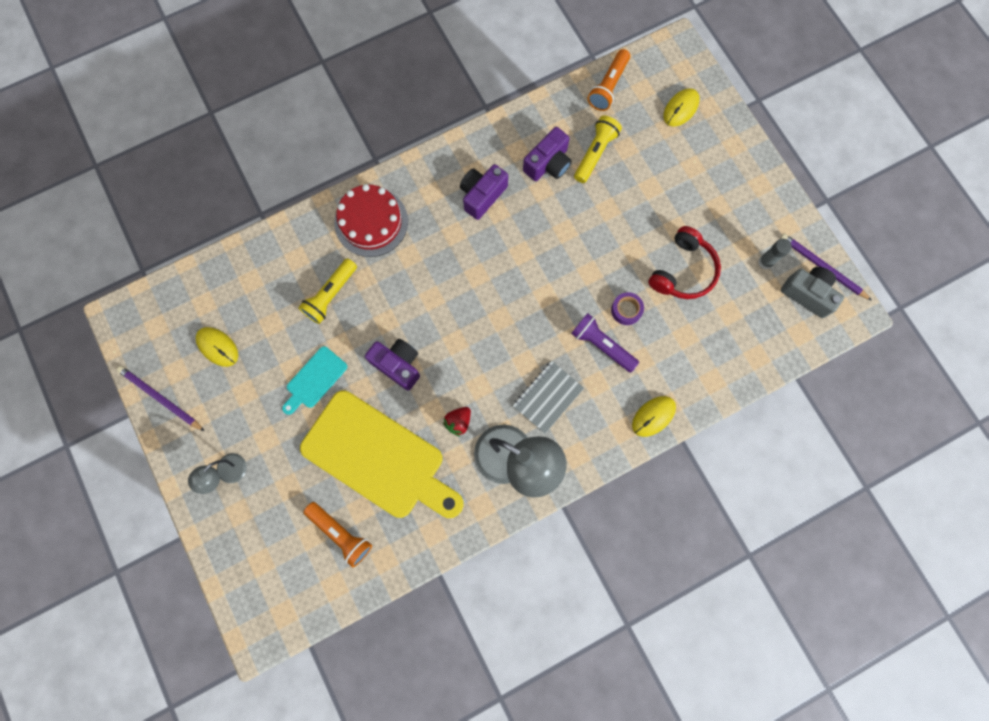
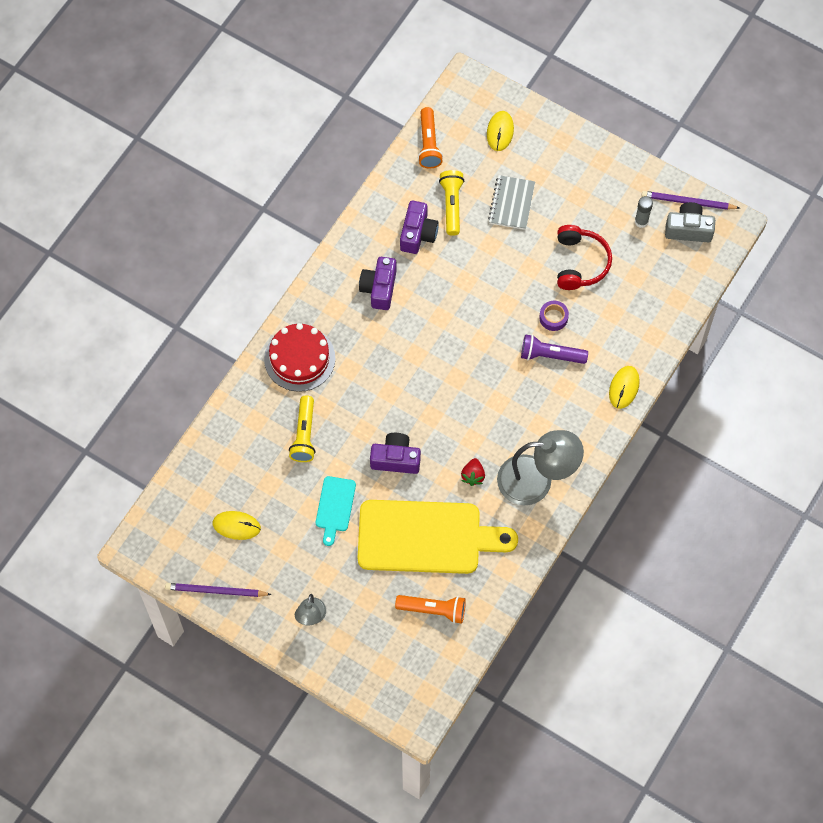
camera: 30 degrees left, 10 degrees down
(547, 397) = (532, 418): grey notebook -> grey notebook (511, 203)

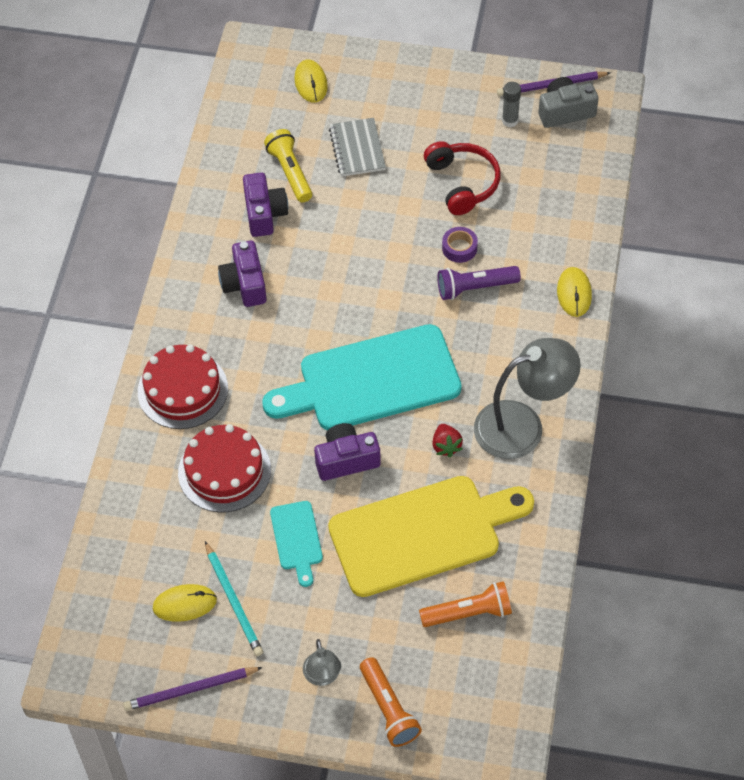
camera: 20 degrees left, 10 degrees down
(271, 537) = (233, 601): none -> turquoise pencil
(304, 434) = (224, 471): yellow flashlight -> red cake
(429, 144) = (236, 120): orange flashlight -> orange flashlight (388, 709)
(440, 402) = (371, 380): none -> turquoise cutting board

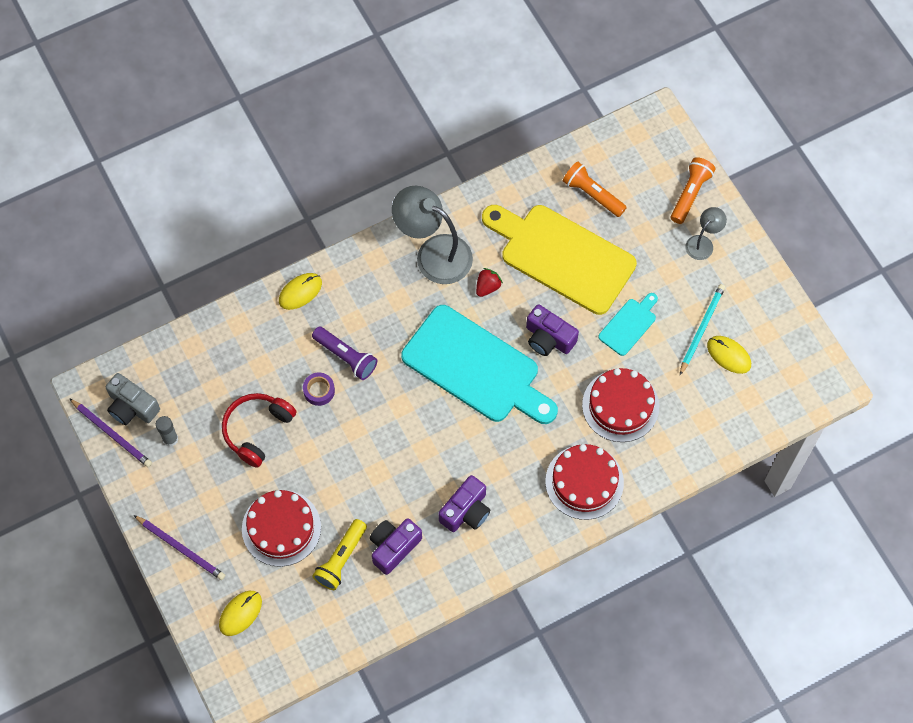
camera: 130 degrees left, 10 degrees up
(190, 690) = (777, 308): purple pencil -> purple pencil (181, 548)
(357, 149) = (281, 528): grey notebook -> red cake

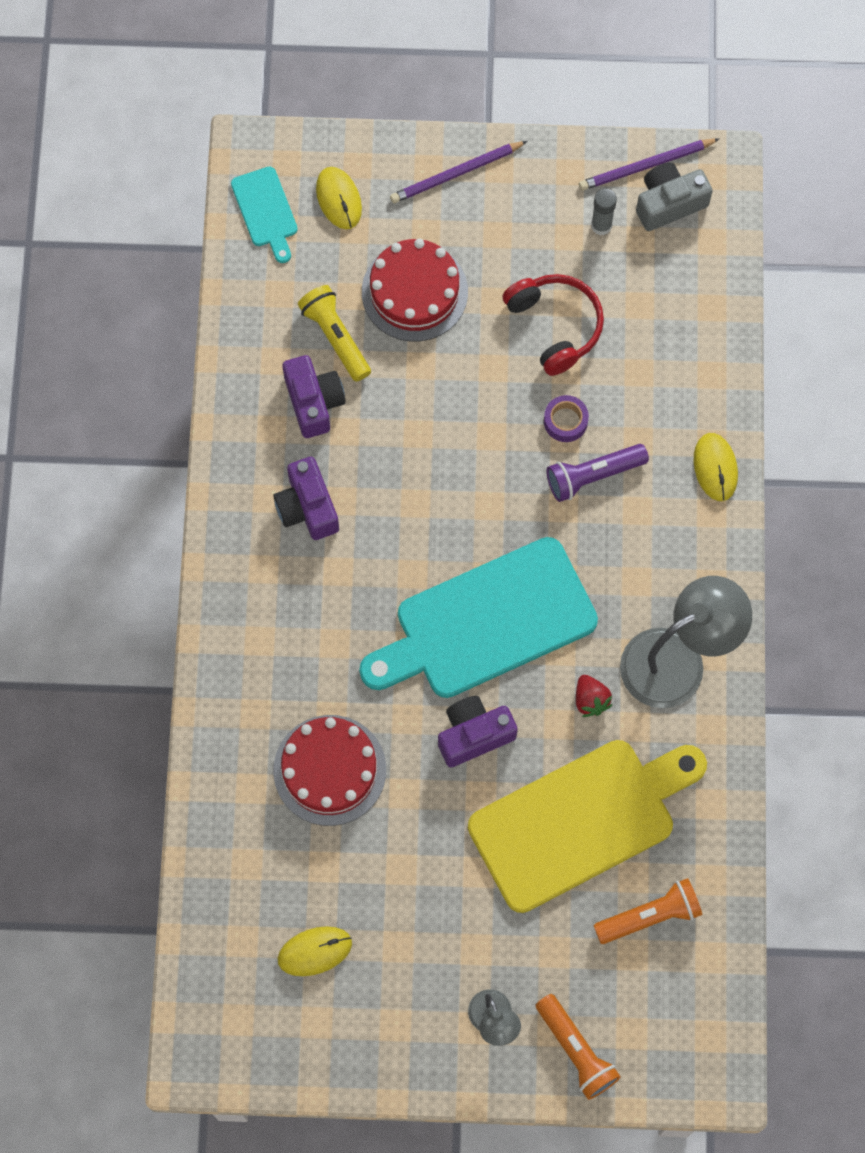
camera: 120 degrees right, 5 degrees up
(584, 482) = (258, 666): red cake -> none
(629, 325) = (432, 848): turquoise cutting board -> turquoise cutting board (265, 211)
(701, 329) = (372, 939): turquoise pencil -> none

